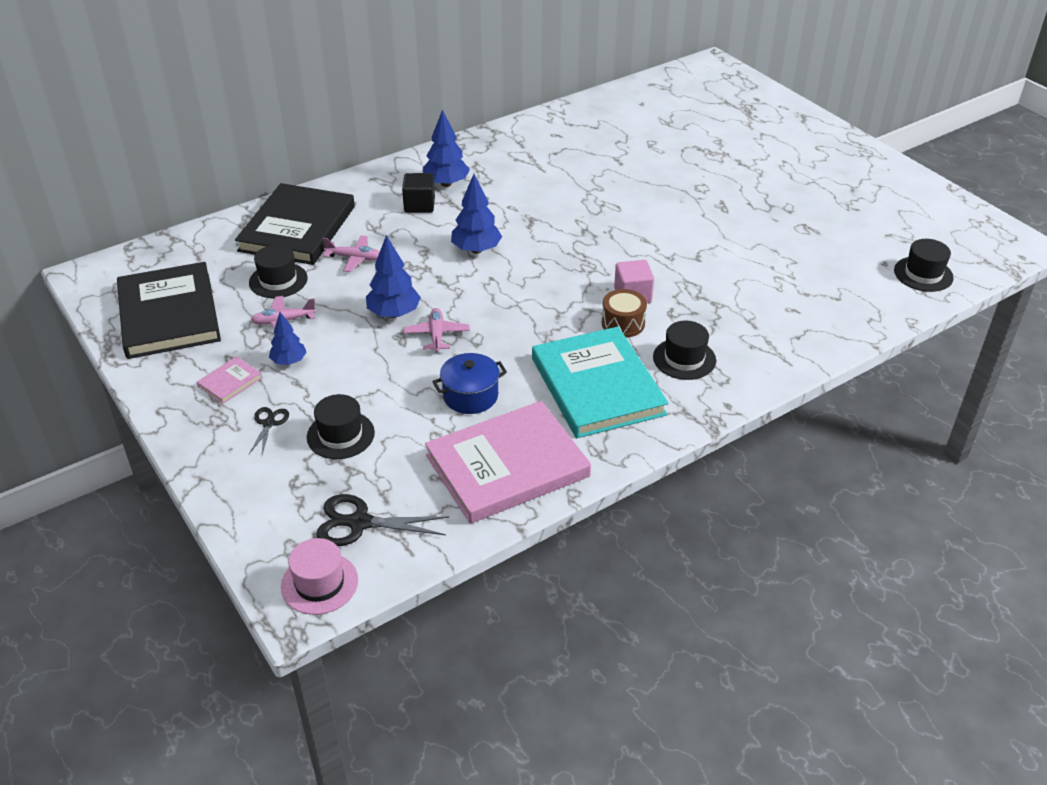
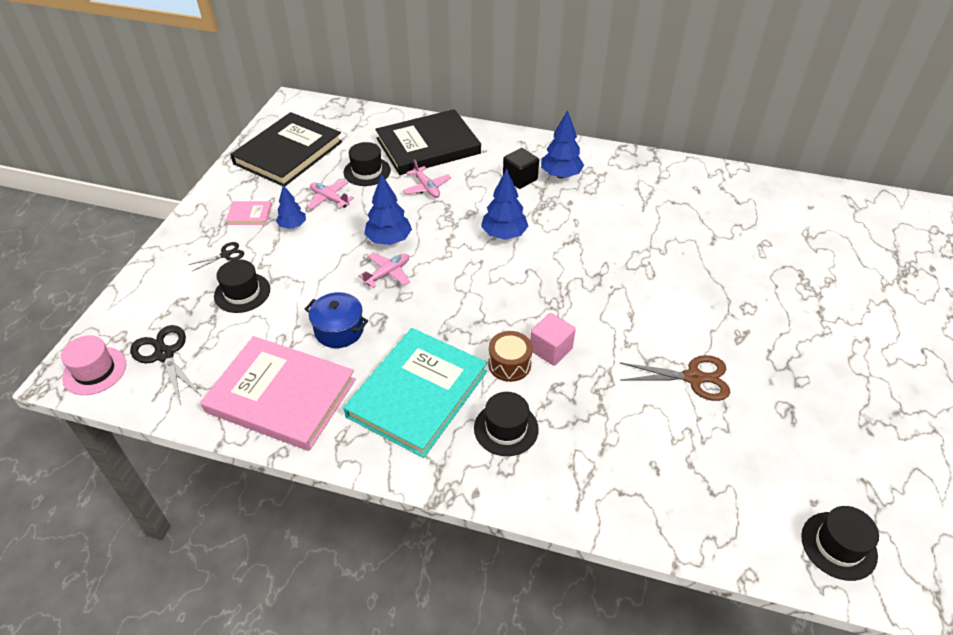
camera: 50 degrees right, 5 degrees up
(735, 248) = (693, 378): none -> brown scissors

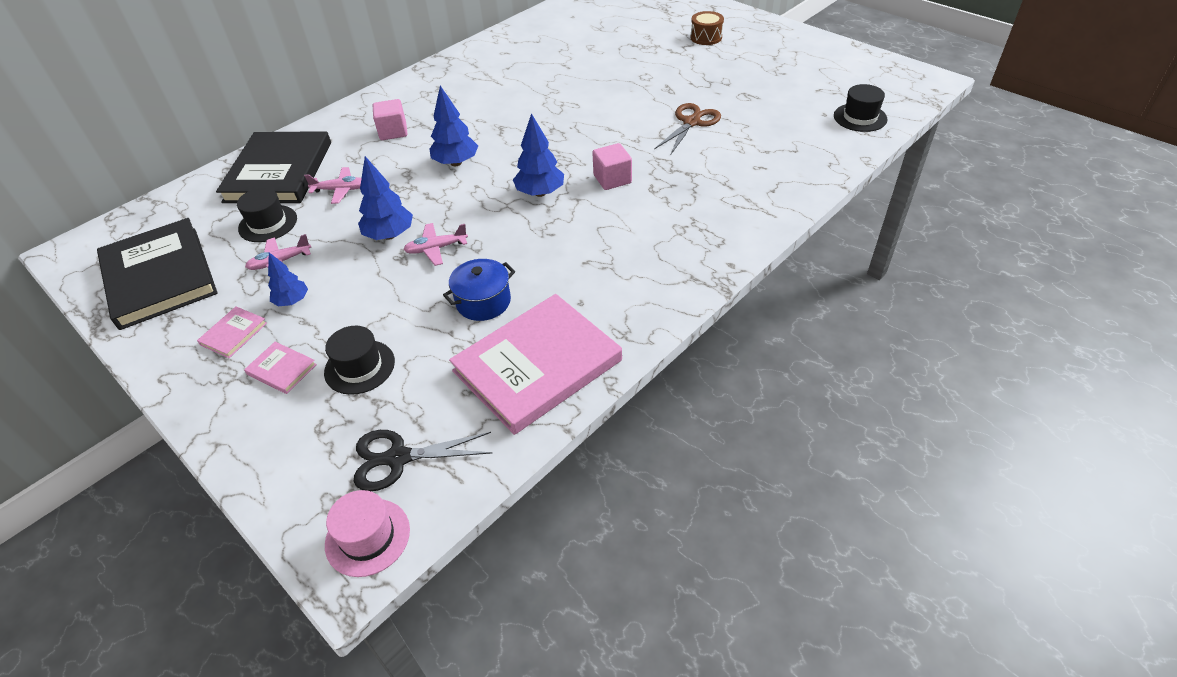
camera: 60 degrees left, 0 degrees up
(226, 255) = (281, 369): black scissors -> pink book
(387, 274) = (436, 248): pink plane -> pink plane turned 90 degrees counterclockwise
(417, 394) = (604, 269): turquoise book -> none
(506, 428) = (677, 228): black hat -> none
(509, 364) = (611, 206): brown drum -> brown drum (706, 37)
(520, 179) = (393, 132): black cube -> pink cube
(560, 175) = (414, 109): blue tree -> blue tree (540, 193)

